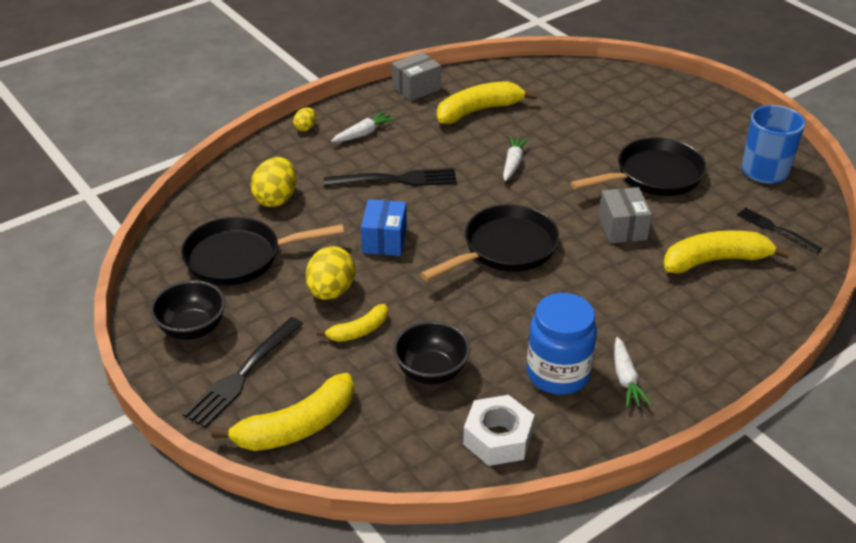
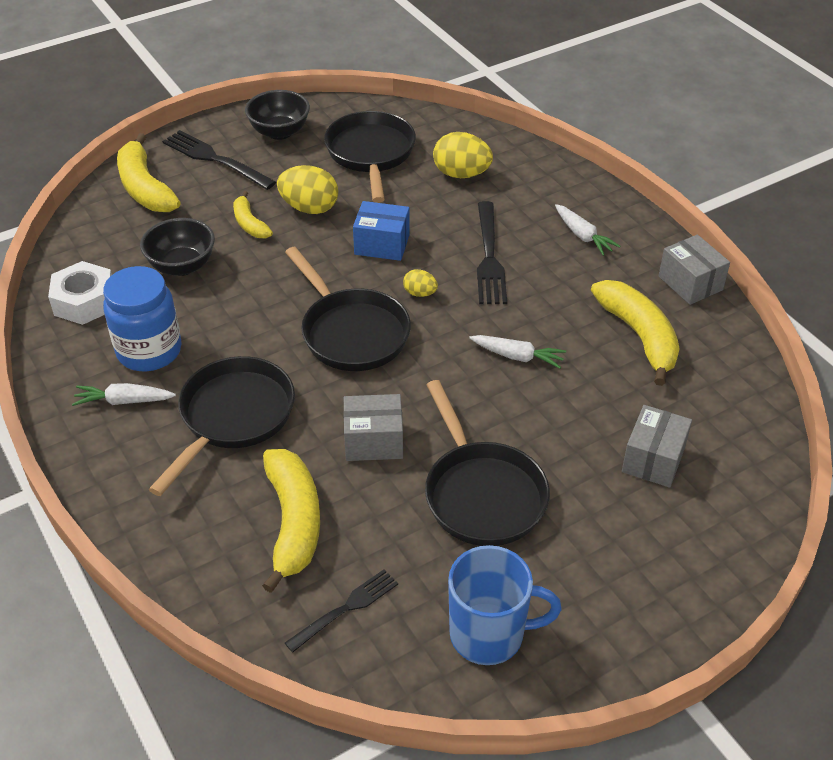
camera: 95 degrees right, 5 degrees up
(305, 128) = (594, 193): yellow egg -> yellow egg (420, 293)
(596, 108) = (653, 459): none -> grey box
(623, 306) = (233, 417): none -> black pan

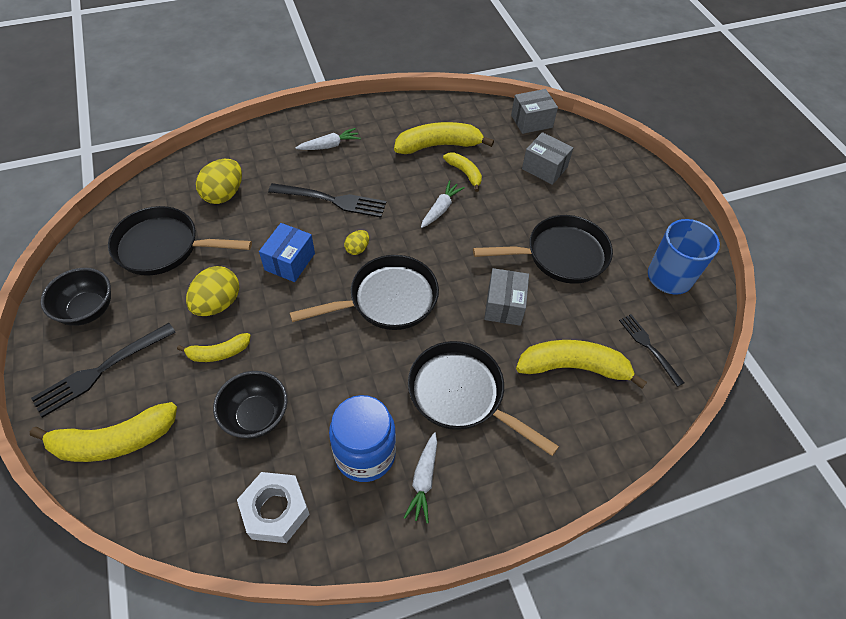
camera: 80 degrees left, 10 degrees up
(597, 371) = (464, 173): none -> yellow banana
(690, 283) = (397, 109): grey box -> grey box (531, 121)

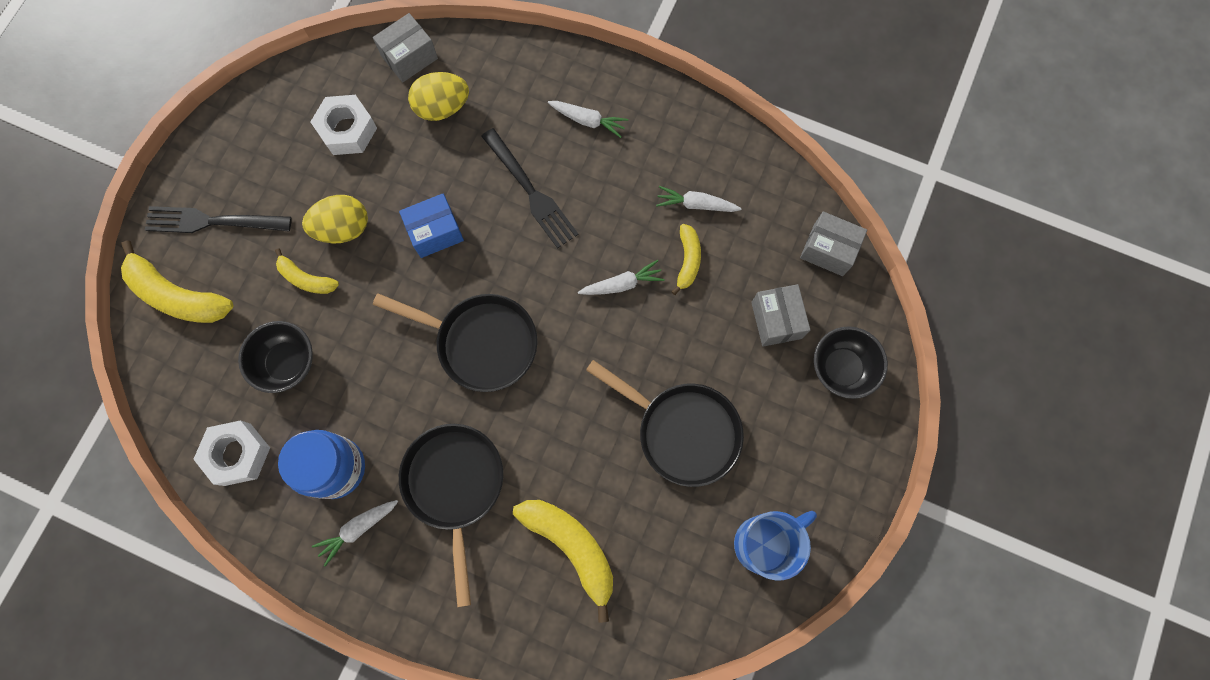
camera: 45 degrees right, 20 degrees up
(88, 310) = (244, 151): black bowl -> black bowl (841, 368)
(164, 247) = (347, 130): black pan -> white nut
(357, 249) = (504, 266): yellow egg -> none
(438, 145) = (695, 204): yellow banana -> white carrot
(504, 305) = (575, 436): grey box -> grey box (409, 57)
(649, 347) = (659, 590): black fork -> none

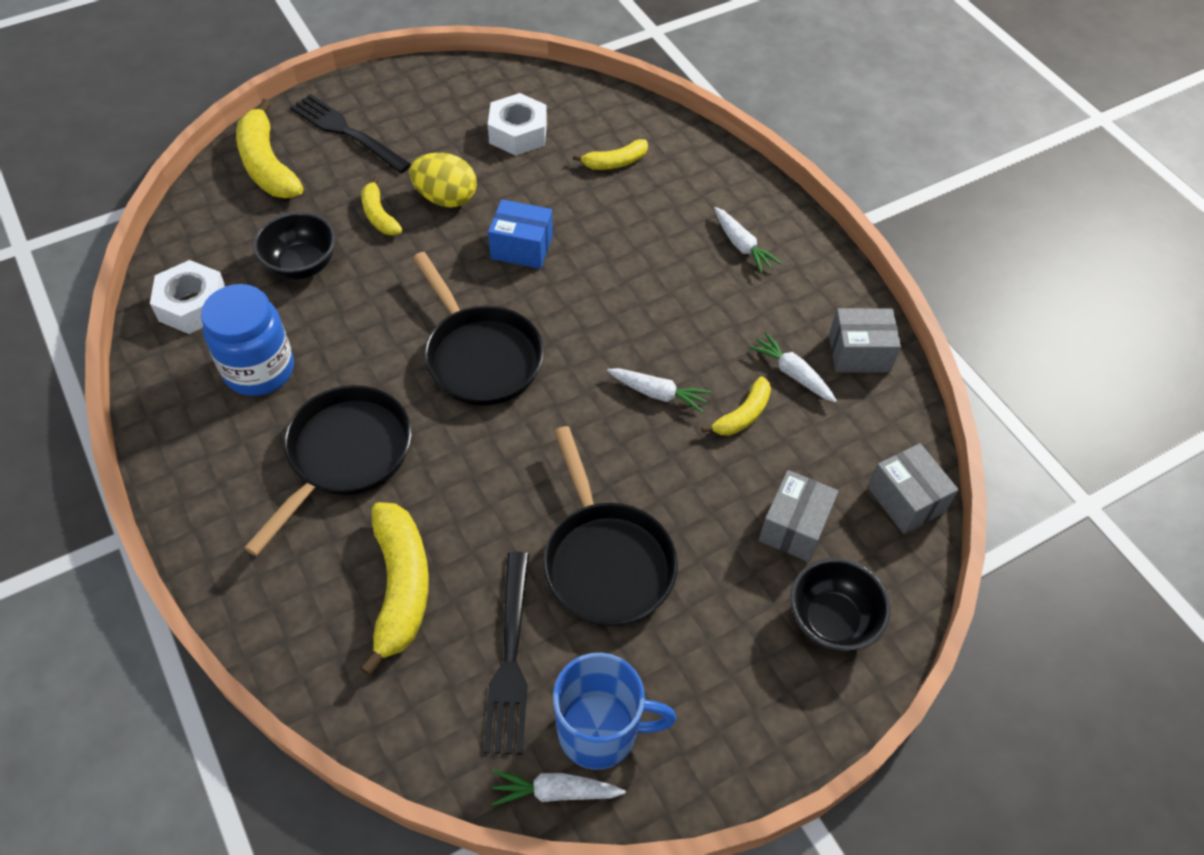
camera: 35 degrees right, 20 degrees down
(357, 529) = (227, 431): white carrot -> white carrot (555, 791)
(409, 57) = (620, 113): grey box -> grey box (859, 353)
(442, 107) = (615, 162): yellow egg -> yellow banana
(531, 191) = (637, 268): black fork -> black fork (510, 658)

